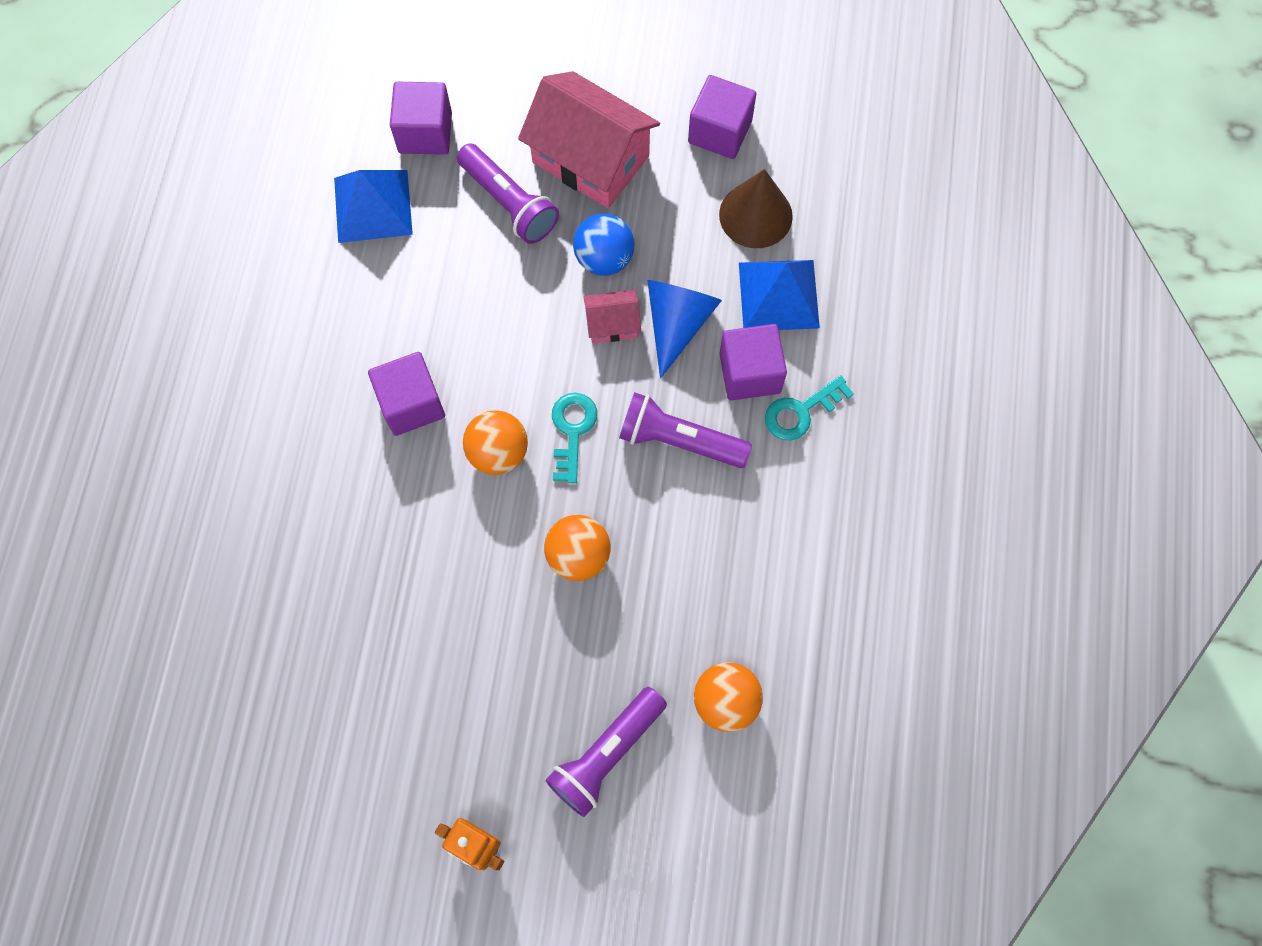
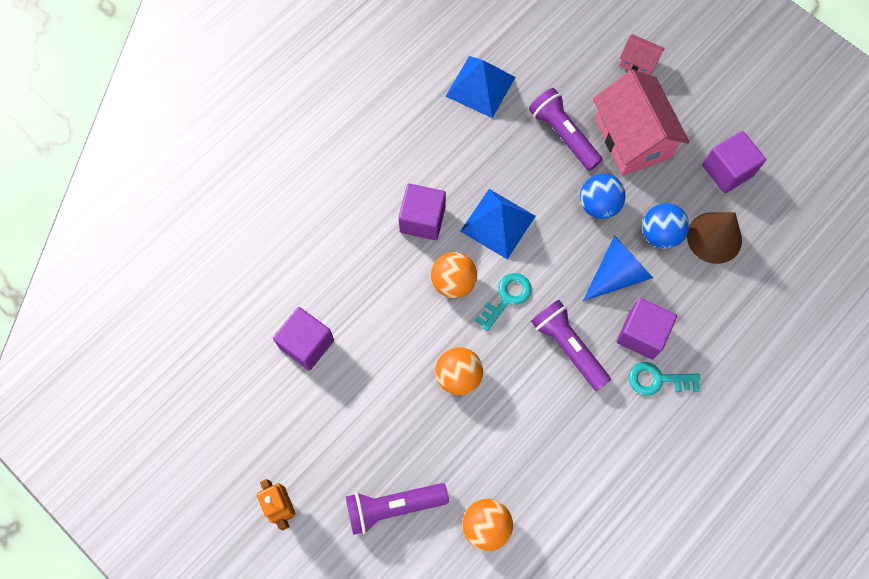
camera: 35 degrees right, 0 degrees up
(425, 133) = (541, 61): purple cube -> purple cube (306, 344)
(509, 203) = (563, 135): purple flashlight -> purple flashlight turned 150 degrees clockwise
(612, 324) = (576, 248): pink house -> pink house (638, 62)
(694, 248) = (660, 234): none -> blue ball
(778, 295) = (694, 297): blue pyramid -> blue pyramid (497, 223)

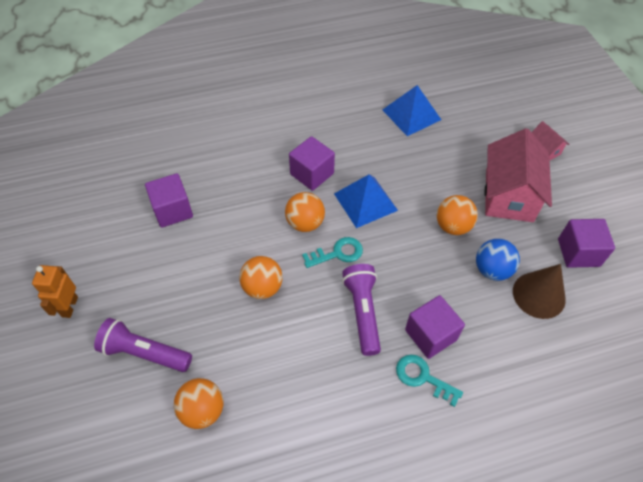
camera: 30 degrees right, 15 degrees down
(563, 135) = (454, 169): purple flashlight -> none
(598, 205) = (453, 226): blue ball -> orange ball
(617, 274) = (437, 280): blue cone -> none

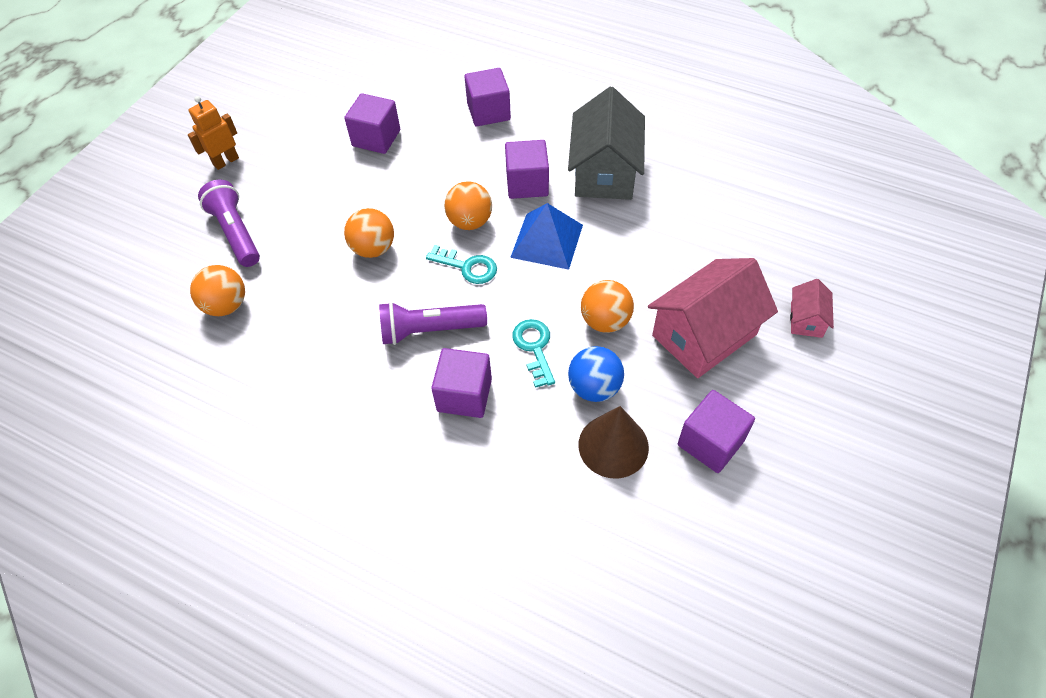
camera: 45 degrees right, 0 degrees up
(232, 142) = (488, 112): none -> purple cube
(349, 136) = (604, 172): none -> grey house
(362, 312) = (429, 330): purple flashlight -> purple flashlight turned 135 degrees counterclockwise
(411, 114) = (695, 191): blue pyramid -> none
(422, 377) = (414, 422): turquoise key -> turquoise key (534, 347)

